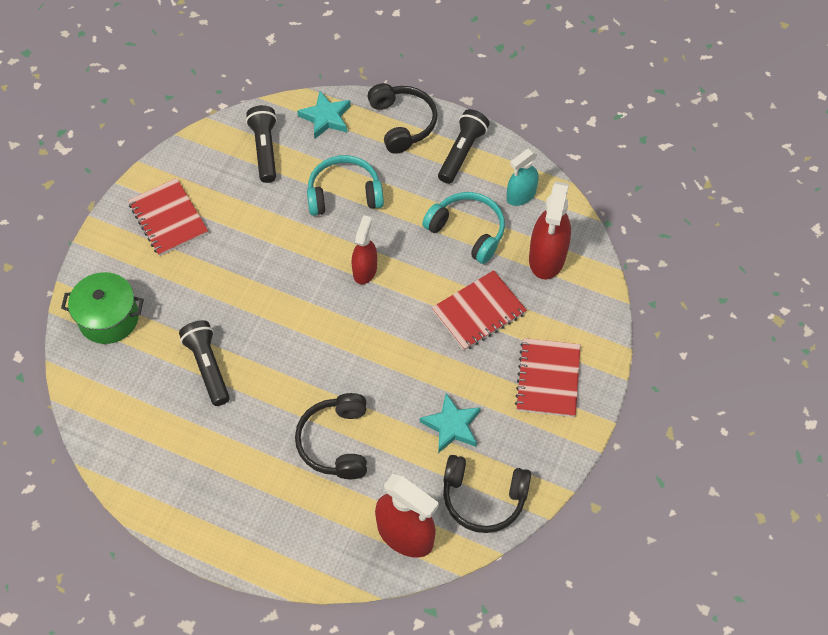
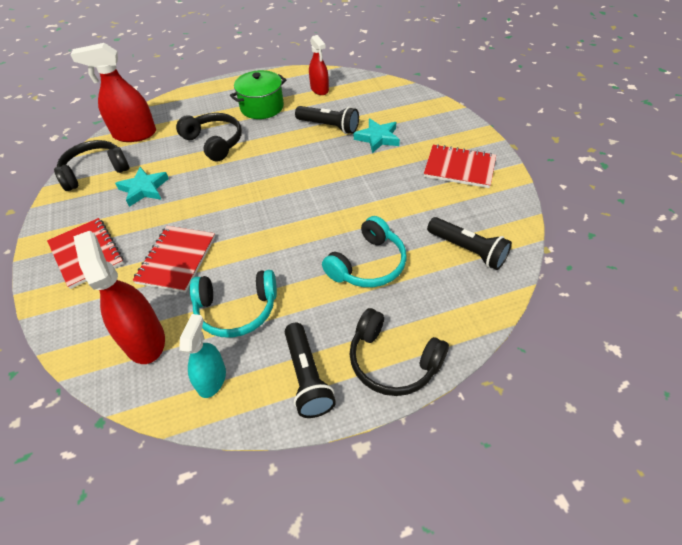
camera: 140 degrees right, 10 degrees down
(109, 318) = (413, 111): green pot -> green pot (262, 107)
(326, 117) = (461, 311): turquoise star -> turquoise star (378, 138)
(365, 270) = (292, 228): red spray bottle -> red spray bottle (319, 89)

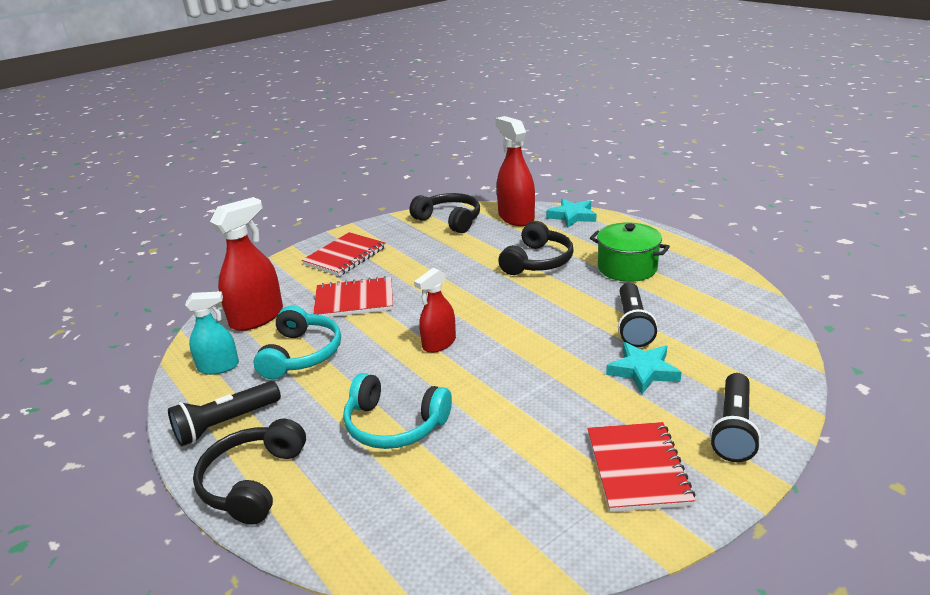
camera: 70 degrees right, 20 degrees down
(144, 189) = (440, 251): turquoise star -> turquoise star (572, 216)
(236, 310) = (301, 354): turquoise headphones -> turquoise headphones turned 150 degrees counterclockwise
(319, 89) = (707, 295): red spray bottle -> red spray bottle (439, 343)
(468, 250) = (458, 513): black flashlight -> black flashlight (733, 429)

